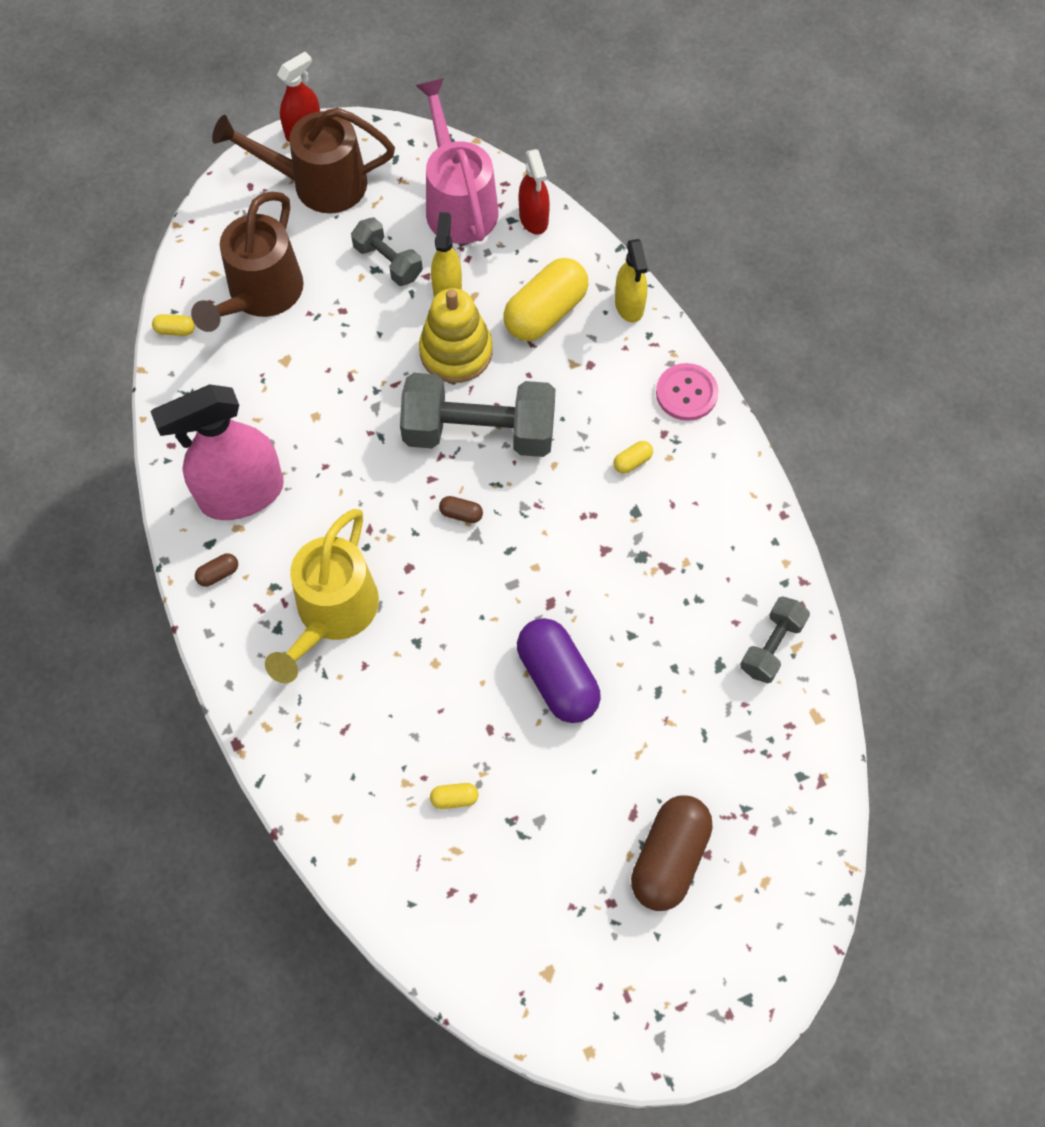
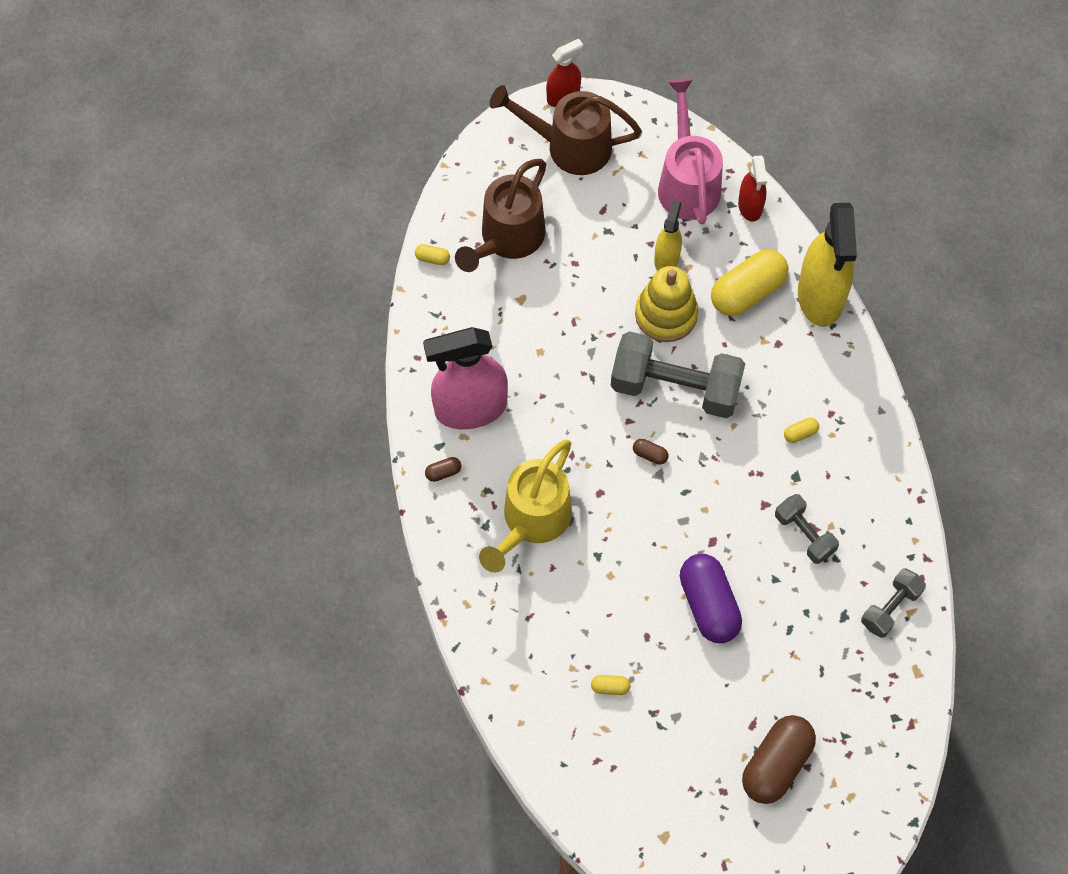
camera: 10 degrees right, 0 degrees up
(388, 262) = (619, 226): grey dumbbell -> grey dumbbell (804, 534)
(629, 305) = (820, 297): yellow spray bottle -> yellow spray bottle, size x1.87
(686, 393) = (856, 381): pink button -> none

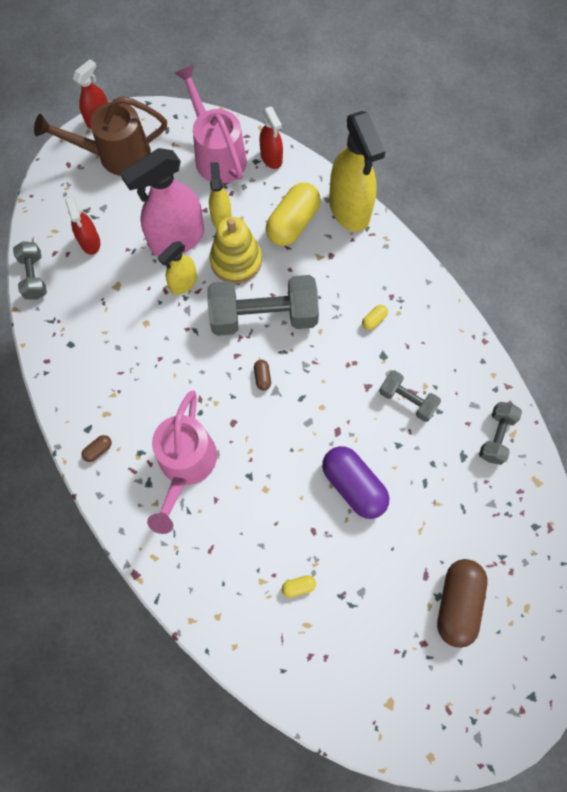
camera: 20 degrees left, 5 degrees up
(432, 258) = (34, 276): yellow capsule -> grey dumbbell
(470, 408) = (104, 388): pink spray bottle -> pink spray bottle (177, 239)
(507, 239) = (90, 242): brown watering can -> red spray bottle
(531, 521) = (185, 466): yellow watering can -> pink watering can
(597, 320) = (183, 283): none -> yellow spray bottle
(650, 454) = (262, 377): brown capsule -> brown capsule turned 75 degrees clockwise

